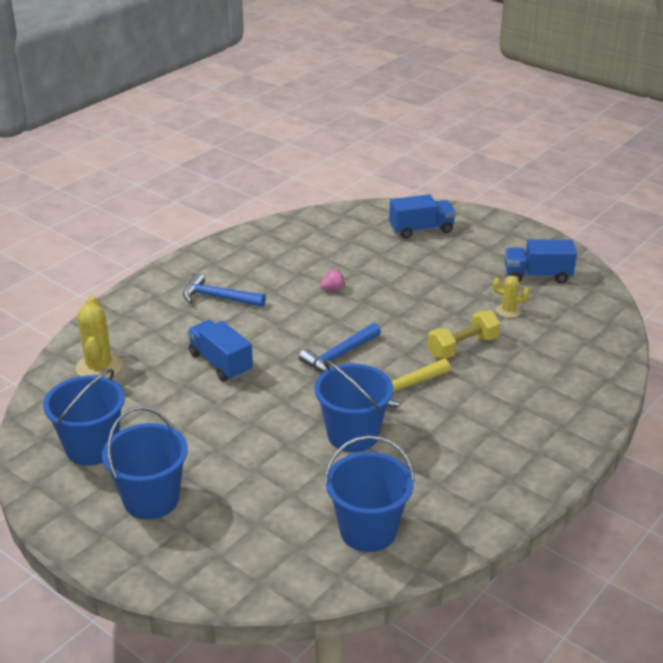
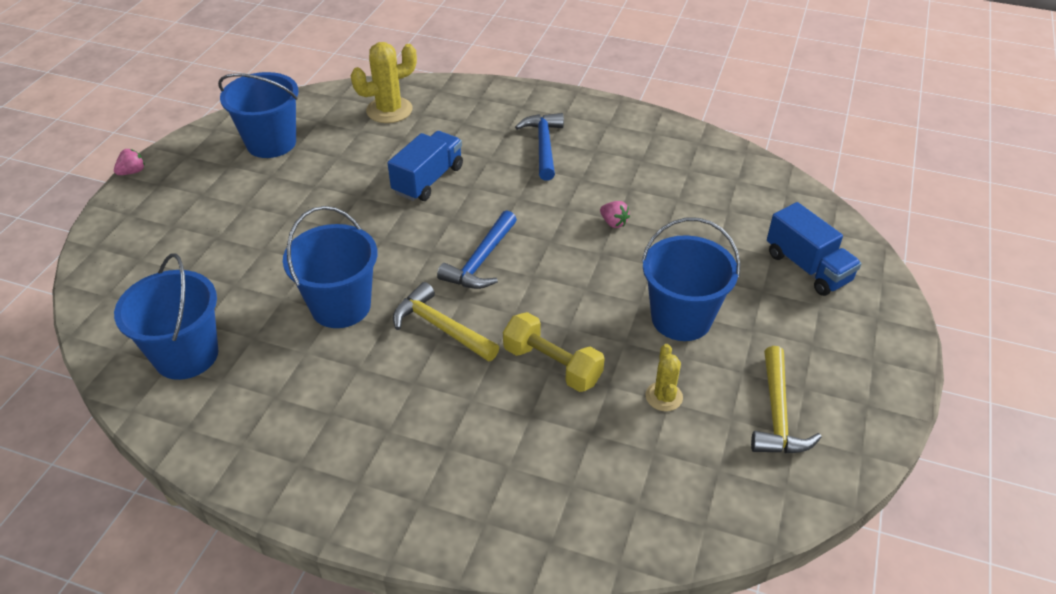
camera: 70 degrees right, 10 degrees up
(65, 553) = (132, 172): none -> pink strawberry
(151, 499) = (208, 197): blue bucket -> blue bucket (681, 318)
(339, 356) = (481, 261): blue hammer -> blue hammer turned 90 degrees counterclockwise
(537, 276) = (777, 414): blue truck -> yellow hammer

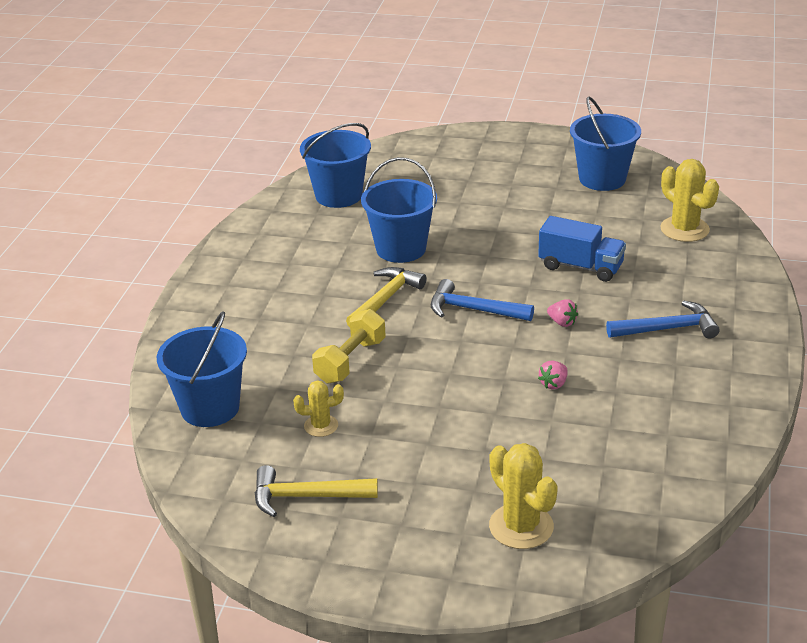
camera: 85 degrees right, 10 degrees down
(132, 172) = (536, 128): pink strawberry -> pink strawberry (562, 322)
(681, 318) = (421, 434): blue bucket -> blue bucket (210, 408)
(807, 267) = (521, 526): blue truck -> yellow cactus

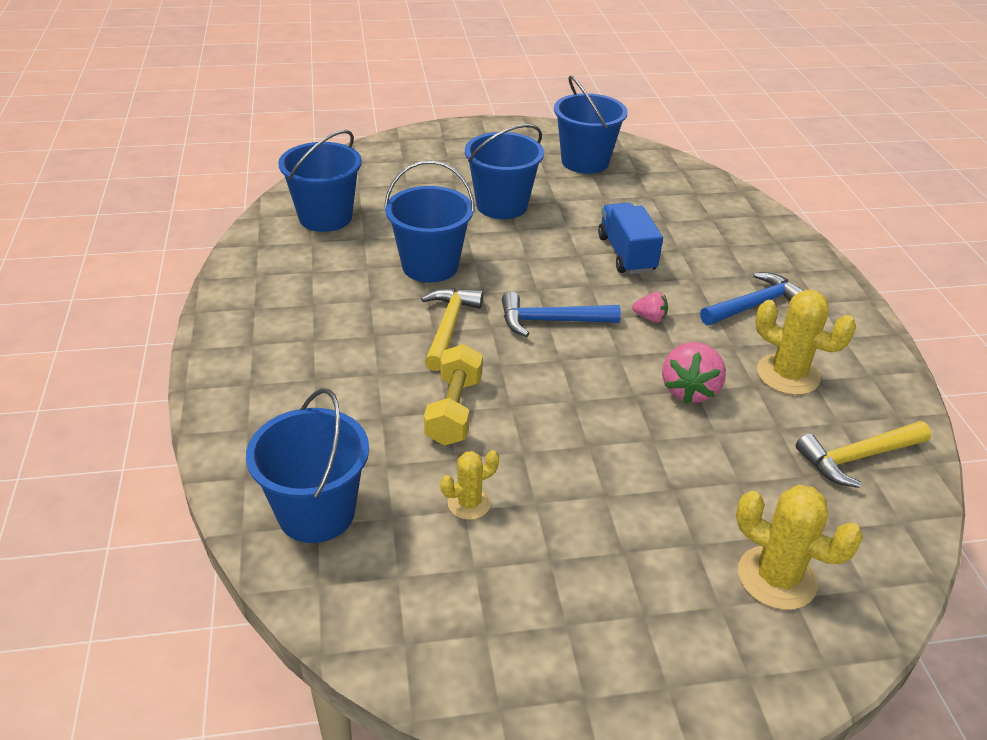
camera: 25 degrees left, 5 degrees up
(306, 497) = (509, 608): yellow hammer -> yellow hammer (857, 457)
(496, 207) = (502, 205): none -> blue bucket
(554, 384) = (689, 390): pink strawberry -> pink strawberry, size x1.85
(580, 267) = (626, 254): blue truck -> blue truck turned 105 degrees counterclockwise
(684, 229) = (695, 200): yellow cactus -> yellow cactus (787, 375)

